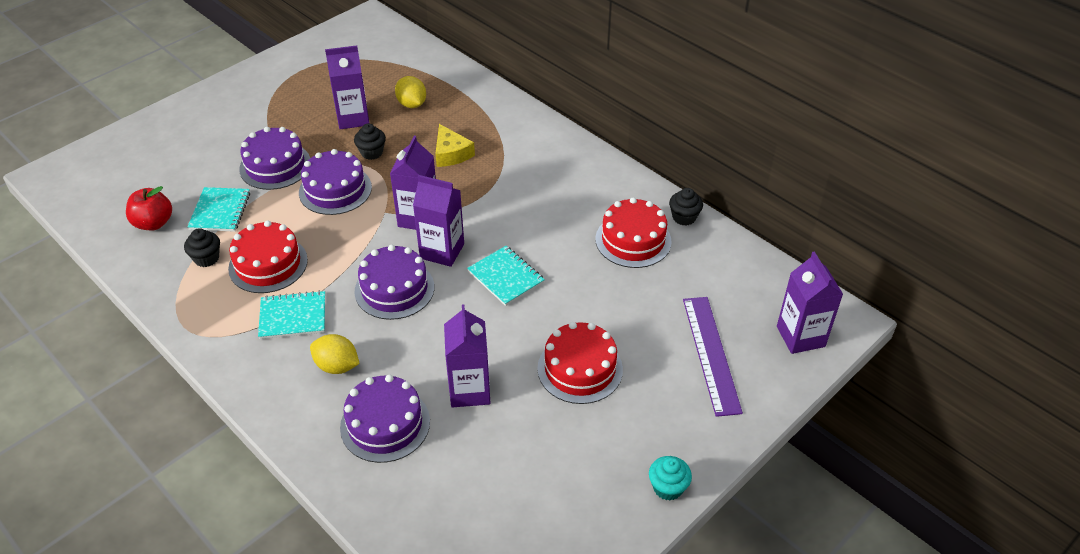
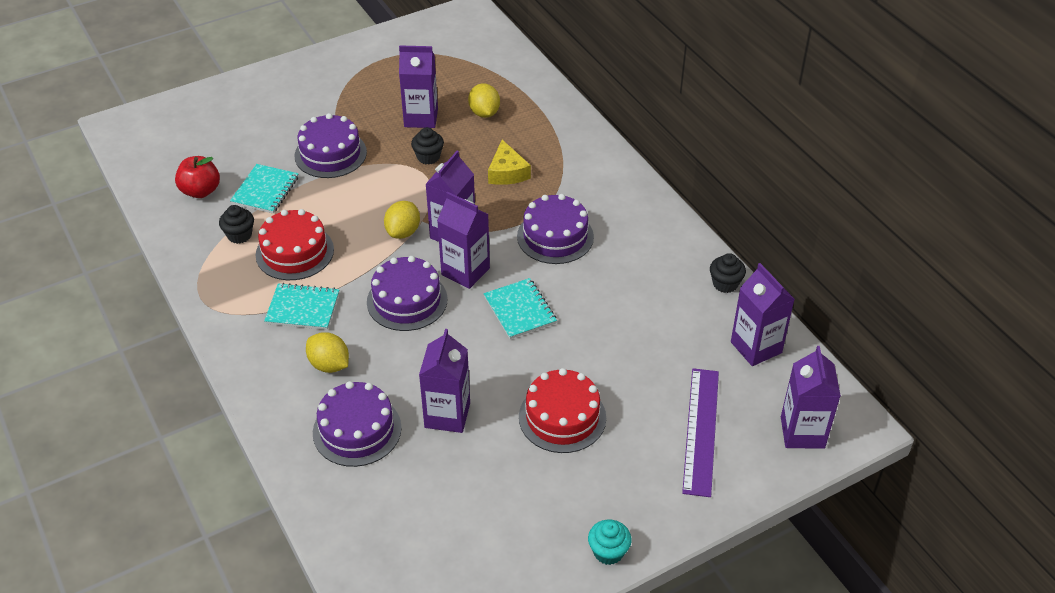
camera: 15 degrees right, 0 degrees up
(335, 190) = (381, 189): purple cake -> purple cake (555, 236)
(370, 225) = (403, 232): none -> yellow lemon
(633, 240) = (663, 297): red cake -> none
(732, 268) = (756, 347): none -> purple carton

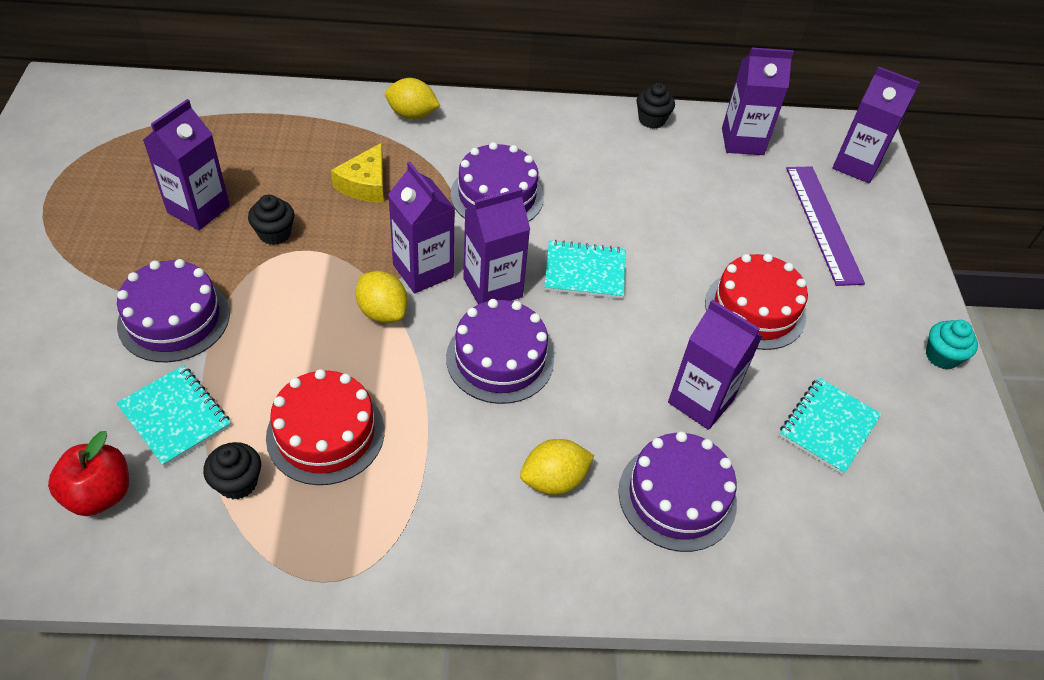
camera: 65 degrees left, 5 degrees up
(303, 308) = (436, 467): turquoise notebook -> turquoise notebook (828, 427)
(484, 113) = (248, 156): yellow lemon -> yellow lemon (412, 115)
(507, 172) = (365, 184): yellow cheese -> yellow cheese turned 90 degrees clockwise
(700, 430) = (822, 223): purple ruler -> purple ruler turned 45 degrees clockwise

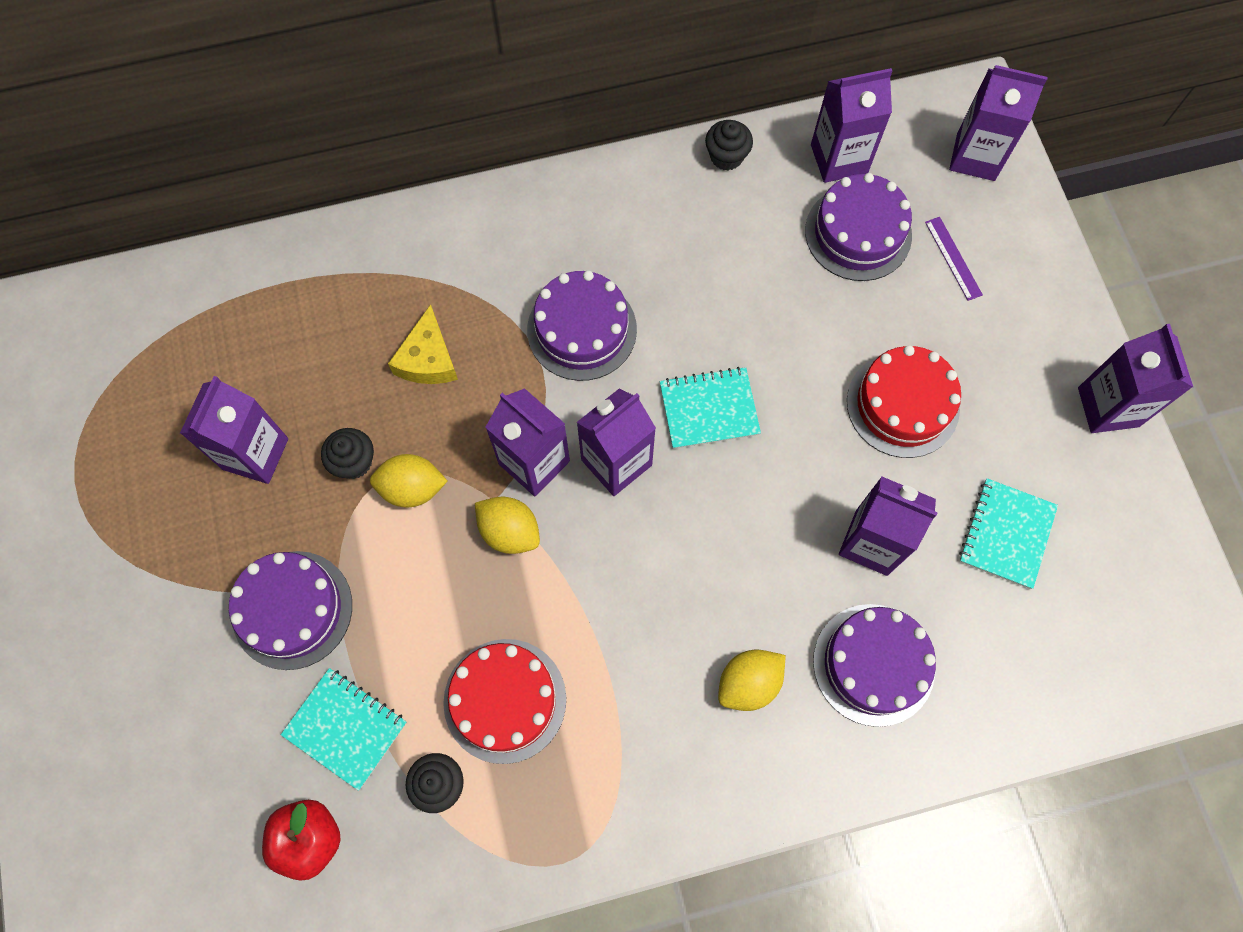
camera: 10 degrees left, 20 degrees up
(412, 115) = (445, 235): yellow lemon -> yellow lemon (412, 488)
(500, 358) = (652, 553): purple cake -> purple cake (858, 233)
(822, 223) = (953, 258): purple ruler -> purple ruler, size x0.50
(941, 356) = (1108, 407): turquoise cupcake -> purple carton

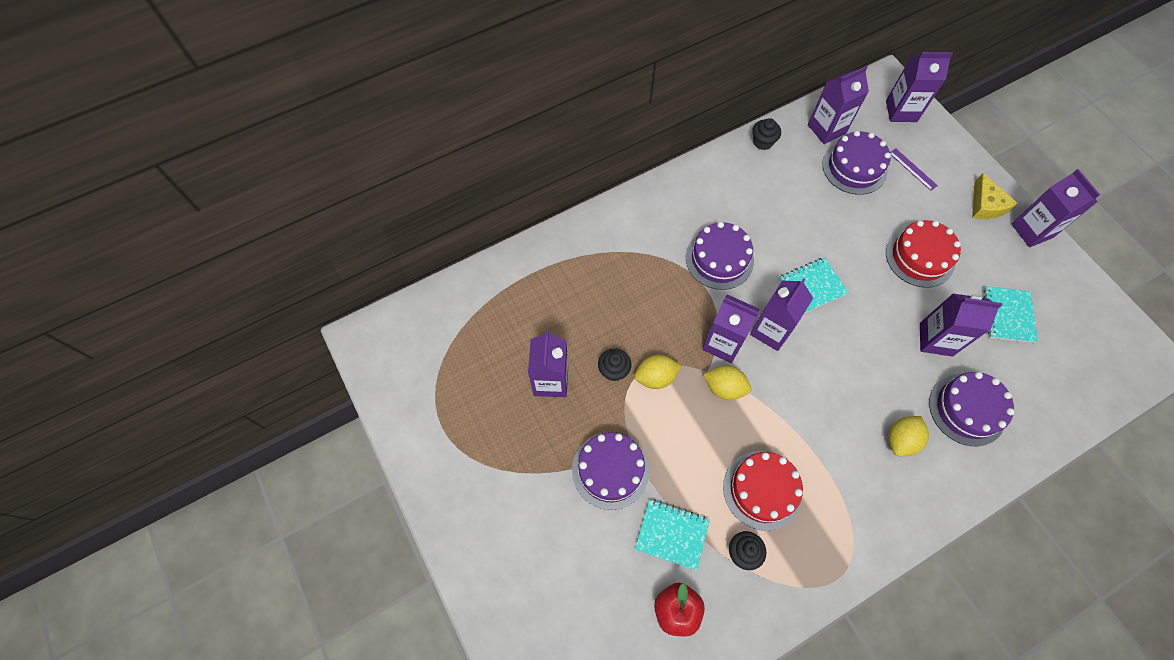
camera: 15 degrees left, 5 degrees down
(428, 359) = (635, 298): yellow cheese -> yellow cheese (985, 205)

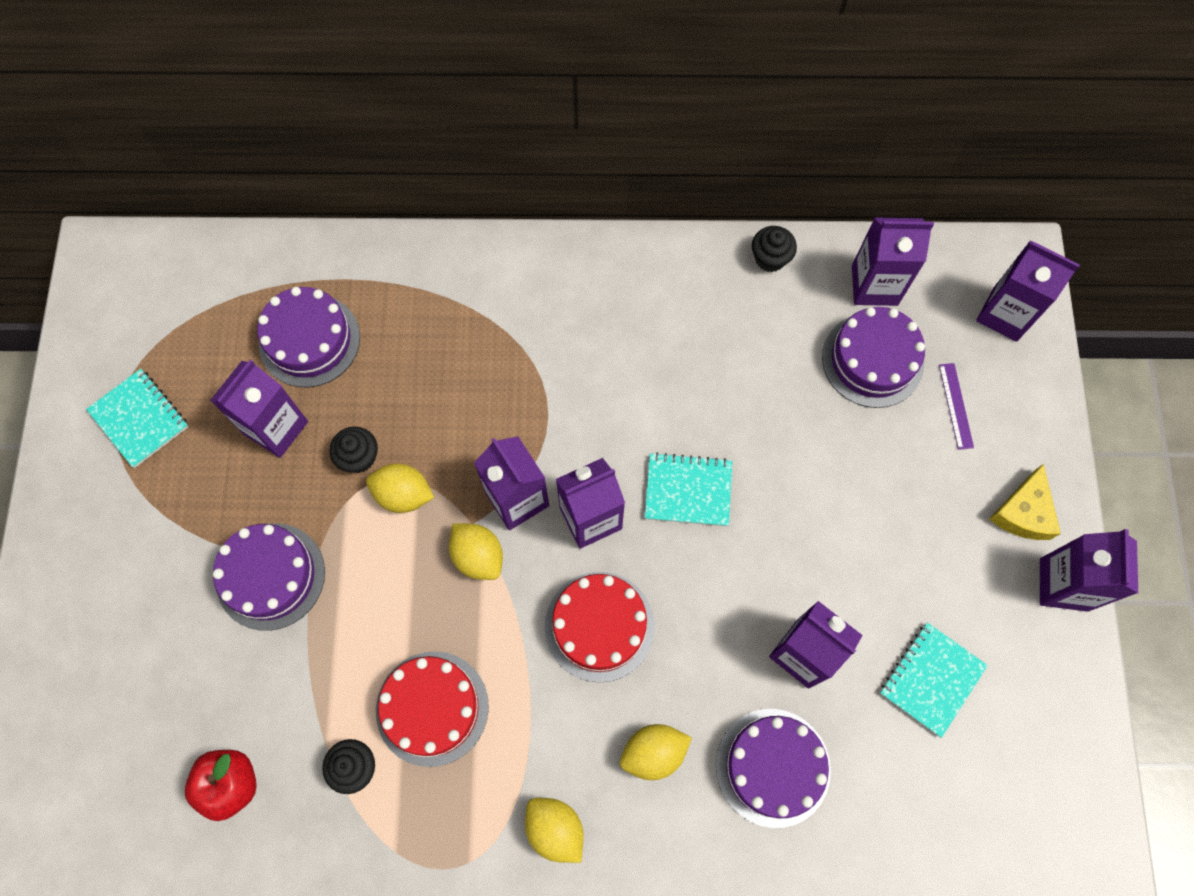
camera: 30 degrees right, 5 degrees up
(672, 534) = (287, 695): turquoise notebook -> turquoise notebook (139, 419)
(719, 259) = (593, 388): purple cake -> purple cake (309, 340)
(881, 516) = (555, 829): none -> yellow lemon
(920, 257) = (868, 532): red cake -> red cake (599, 626)

